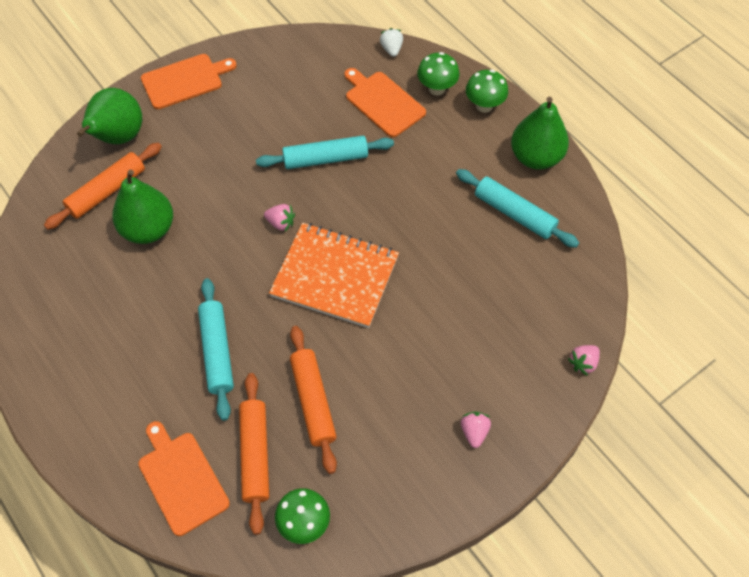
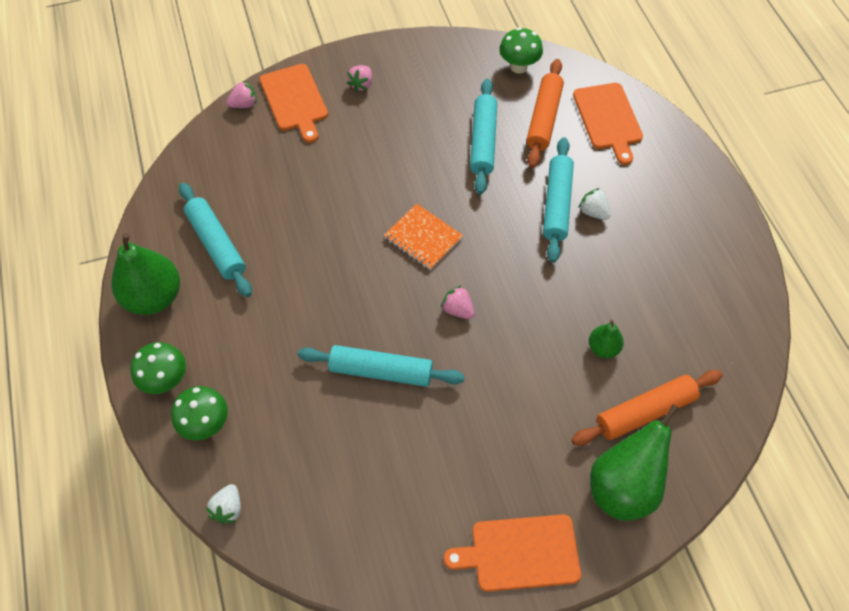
camera: 160 degrees left, 0 degrees up
(148, 229) = (603, 348): green pear -> green pear, size x0.51
(178, 355) = (593, 212): none -> white strawberry
(313, 401) = (483, 141): orange rolling pin -> turquoise rolling pin
(335, 276) = (423, 238): orange notebook -> orange notebook, size x0.56
(383, 102) = (280, 426): orange cutting board -> orange cutting board (294, 100)

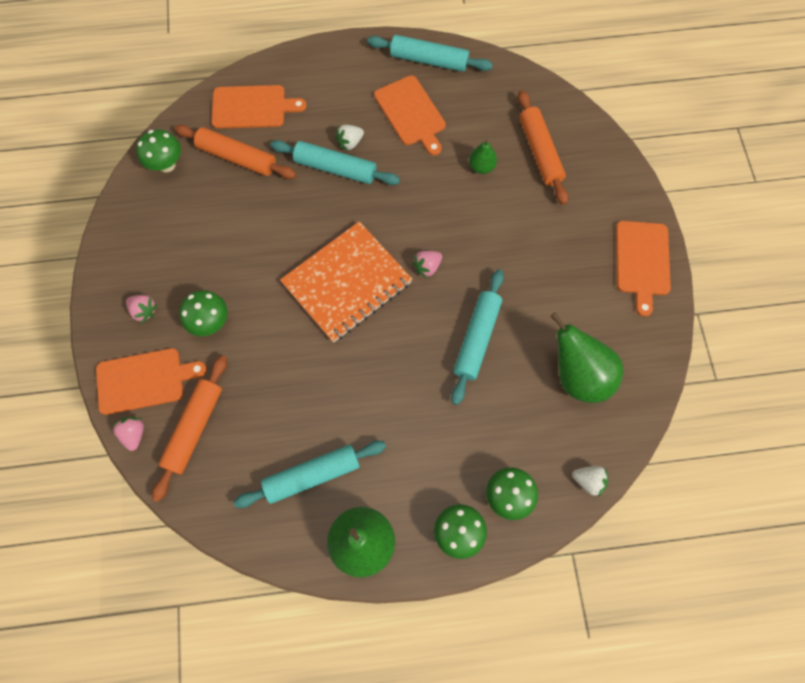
camera: 80 degrees left, 10 degrees up
(254, 145) = (194, 428): none -> orange rolling pin
(359, 135) = (210, 322): none -> green mushroom
(423, 238) = (347, 283): orange notebook -> orange notebook, size x1.77
(483, 141) = (249, 213): turquoise rolling pin -> turquoise rolling pin (429, 60)
(623, 486) = (597, 181): green pear -> green pear (578, 375)
(652, 264) = (411, 113): none -> orange cutting board

